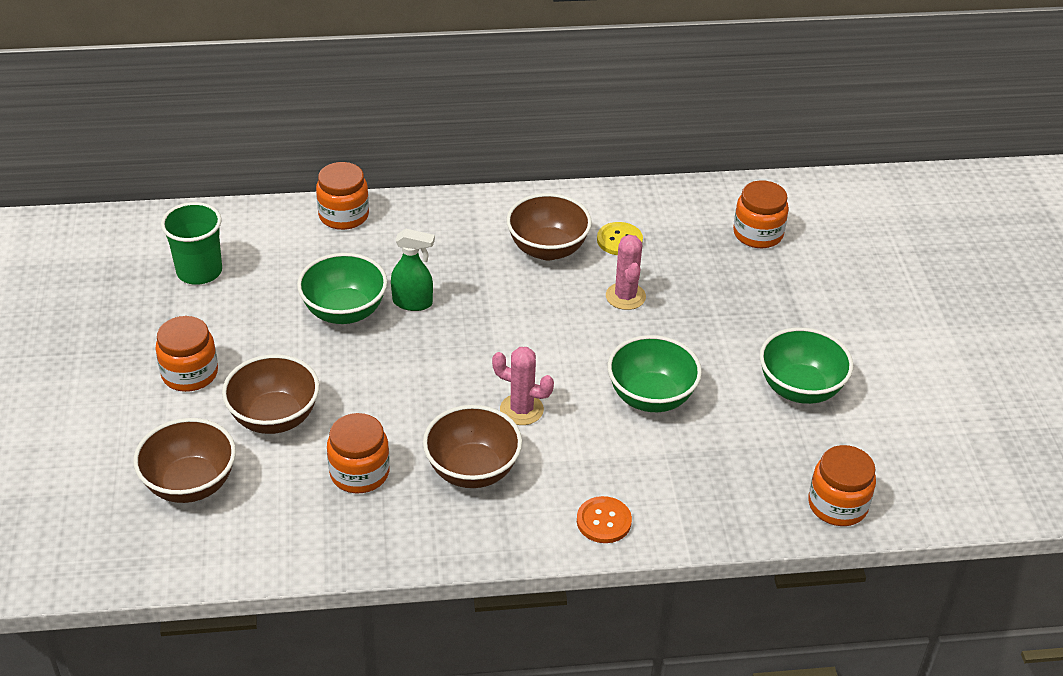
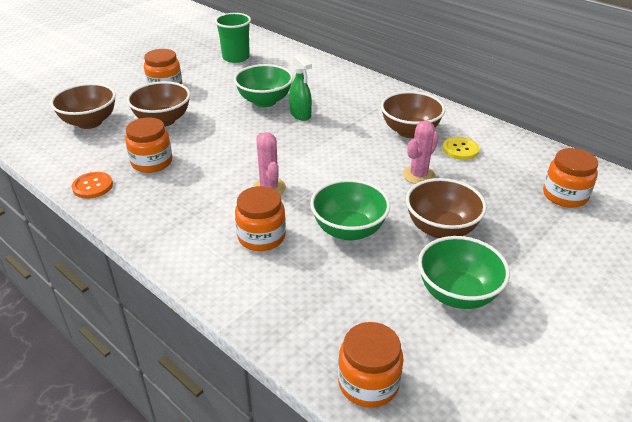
camera: 50 degrees right, 5 degrees down
(344, 215) = (331, 69): orange jar -> orange jar (261, 237)
(472, 470) = (197, 196): brown bowl -> brown bowl (441, 229)
(603, 521) = (212, 268): orange button -> orange button (92, 186)

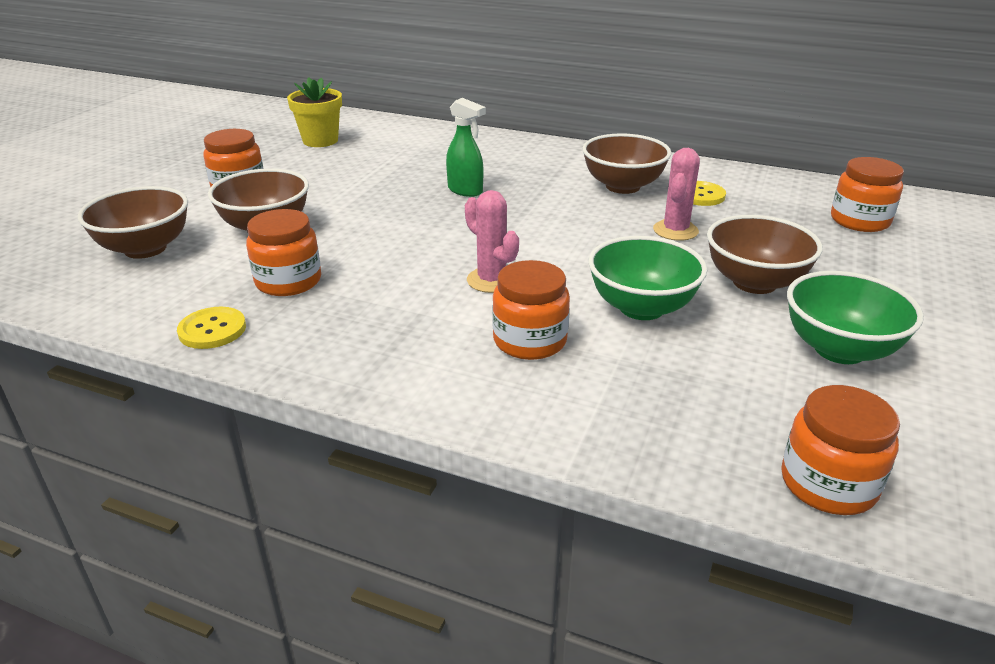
camera: 20 degrees left, 5 degrees down
(92, 186) = (212, 330): orange button -> yellow button
(236, 57) = (320, 141): green cup -> yellow flower pot
(264, 101) = (402, 183): green bowl -> none

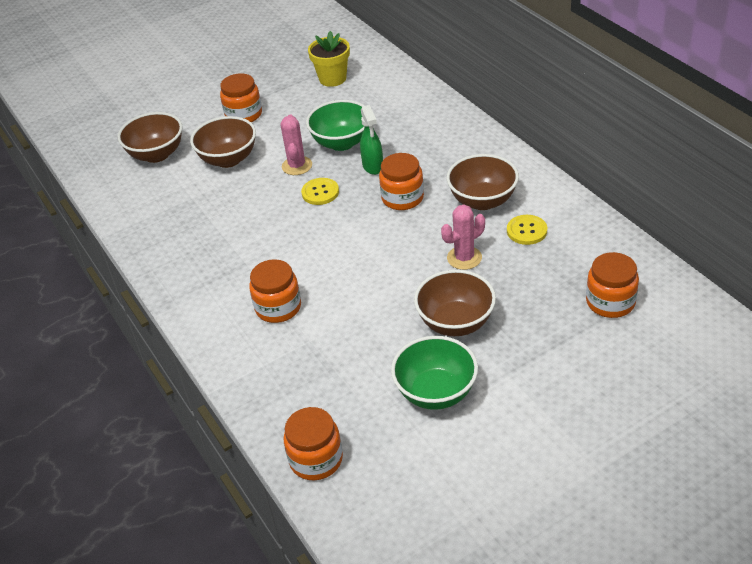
camera: 40 degrees right, 10 degrees up
(212, 330) = (141, 232): yellow button -> yellow button (320, 192)
(288, 281) = (203, 210): orange jar -> orange jar (402, 198)
(491, 280) = (305, 254): pink cactus -> pink cactus (297, 166)
(641, 308) = (363, 311): green bowl -> green bowl (341, 143)

